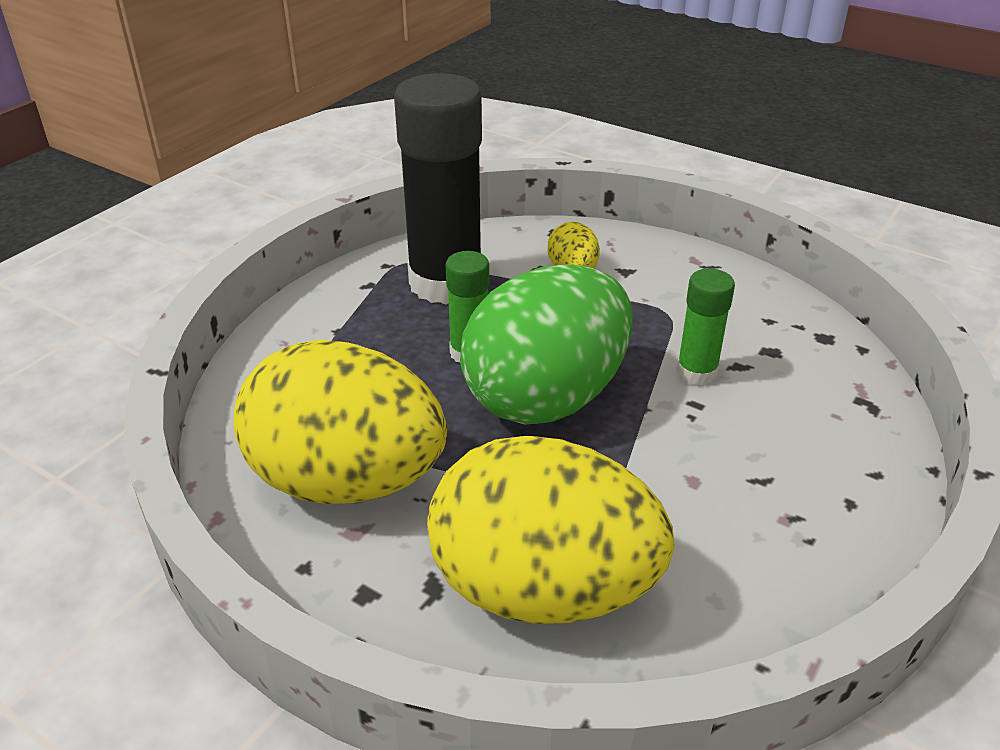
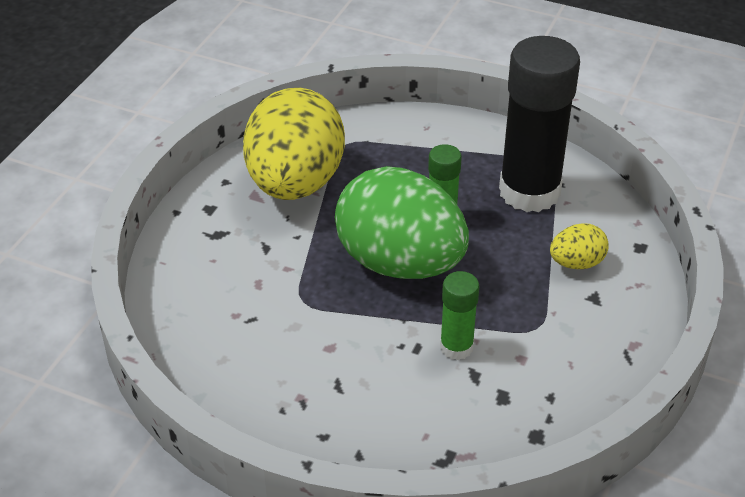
camera: 80 degrees right, 5 degrees up
(543, 589) = (221, 279): yellow egg -> none

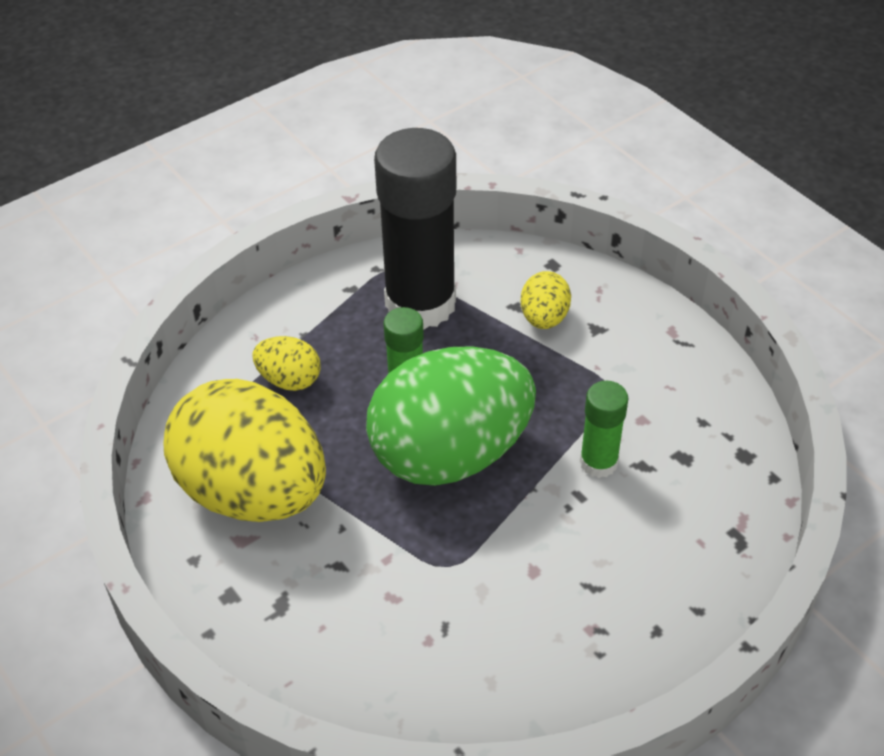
camera: 60 degrees left, 5 degrees up
(401, 159) = (289, 380): none -> yellow egg

